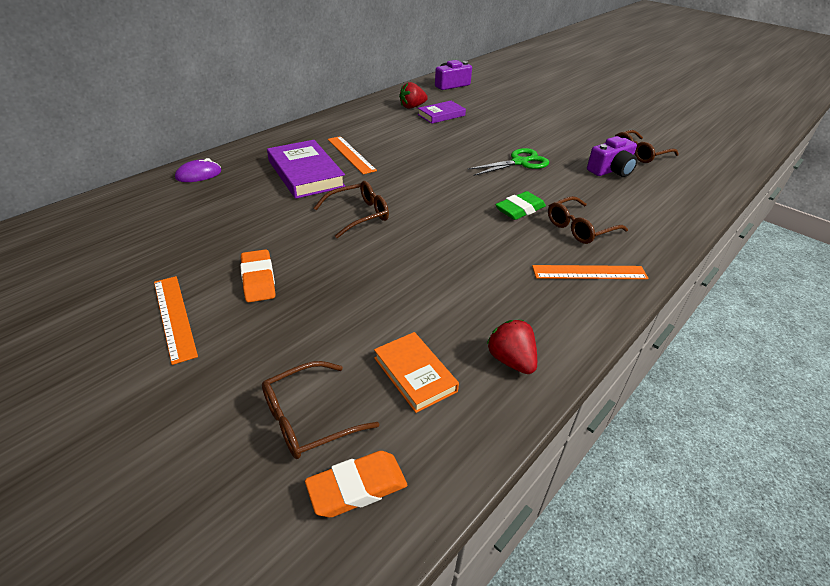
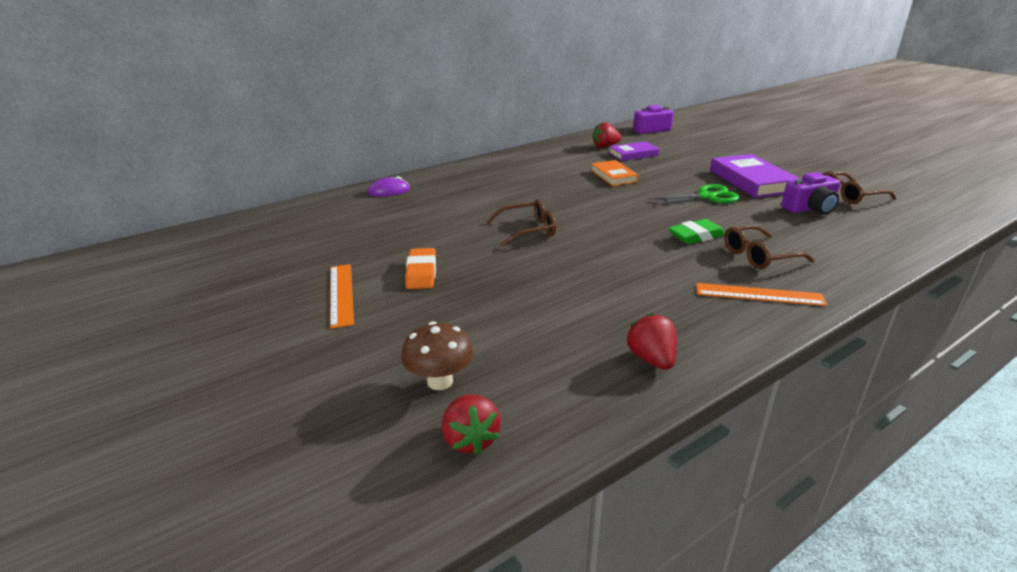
camera: 15 degrees right, 10 degrees down
(306, 174) = (486, 195): purple book -> purple book (751, 181)
(309, 418) = (440, 381): brown glasses -> brown mushroom
(351, 154) = (533, 182): orange ruler -> none
(357, 487) = (470, 439): orange eraser -> red strawberry
(414, 374) = (549, 360): orange book -> orange book (613, 176)

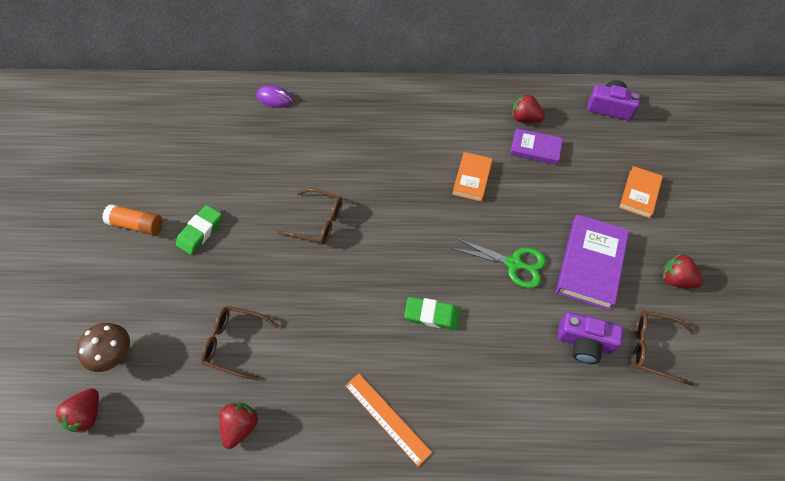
camera: 35 degrees right, 30 degrees up
(341, 294) = (137, 225): orange ruler -> orange glue stick
(421, 273) = (200, 232): orange eraser -> green eraser
(726, 150) = (639, 194): none -> orange book
(759, 256) = (448, 375): brown glasses -> brown glasses (235, 343)
(807, 169) = (675, 279): none -> red strawberry

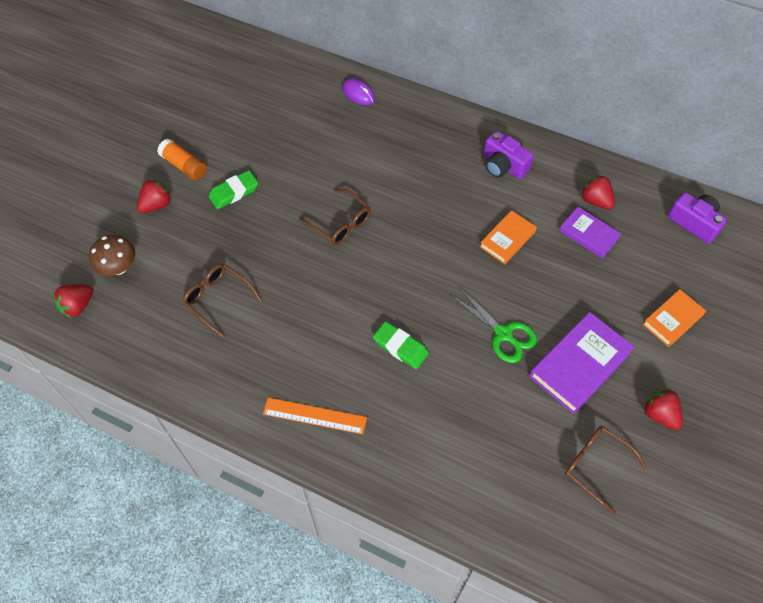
camera: 25 degrees right, 0 degrees up
(240, 426) = (191, 368): red strawberry -> red strawberry (157, 205)
(387, 418) = (314, 415): orange ruler -> orange ruler turned 60 degrees counterclockwise
(584, 343) = (530, 432): purple camera -> purple camera (503, 165)

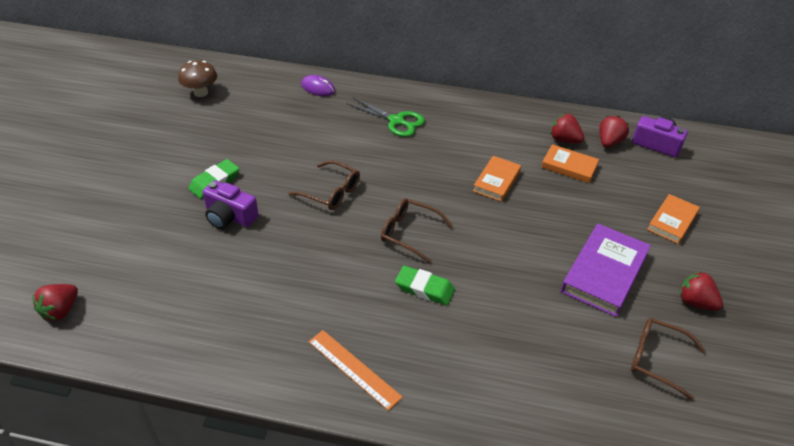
camera: 15 degrees left, 15 degrees down
(119, 268) = (102, 267): brown mushroom -> brown mushroom (201, 92)
(157, 205) = (134, 204): red strawberry -> red strawberry (609, 142)
(184, 166) = (157, 167): orange glue stick -> none
(218, 299) = (220, 278): brown glasses -> brown glasses (409, 233)
(314, 415) = (354, 369): orange ruler -> orange ruler turned 45 degrees clockwise
(503, 165) = (471, 125): purple camera -> purple camera (229, 216)
(503, 334) = (522, 259): green scissors -> green scissors (396, 121)
(588, 234) = (569, 166): purple book -> orange book

